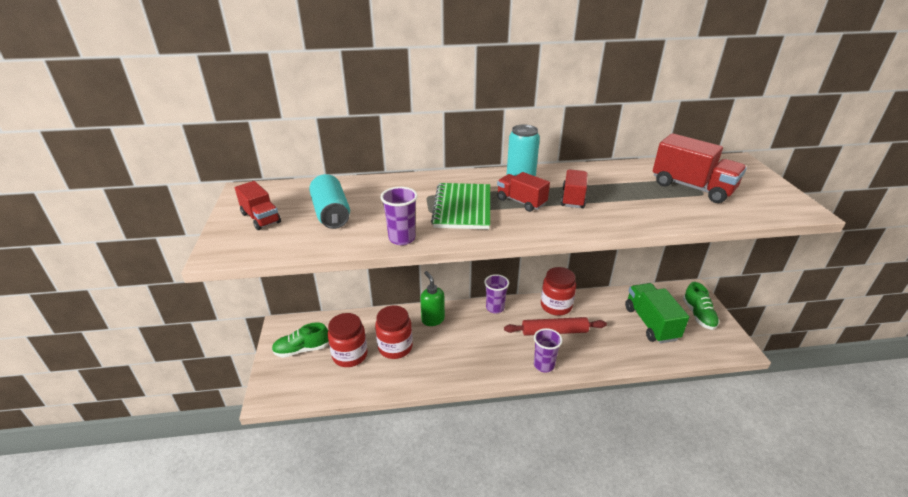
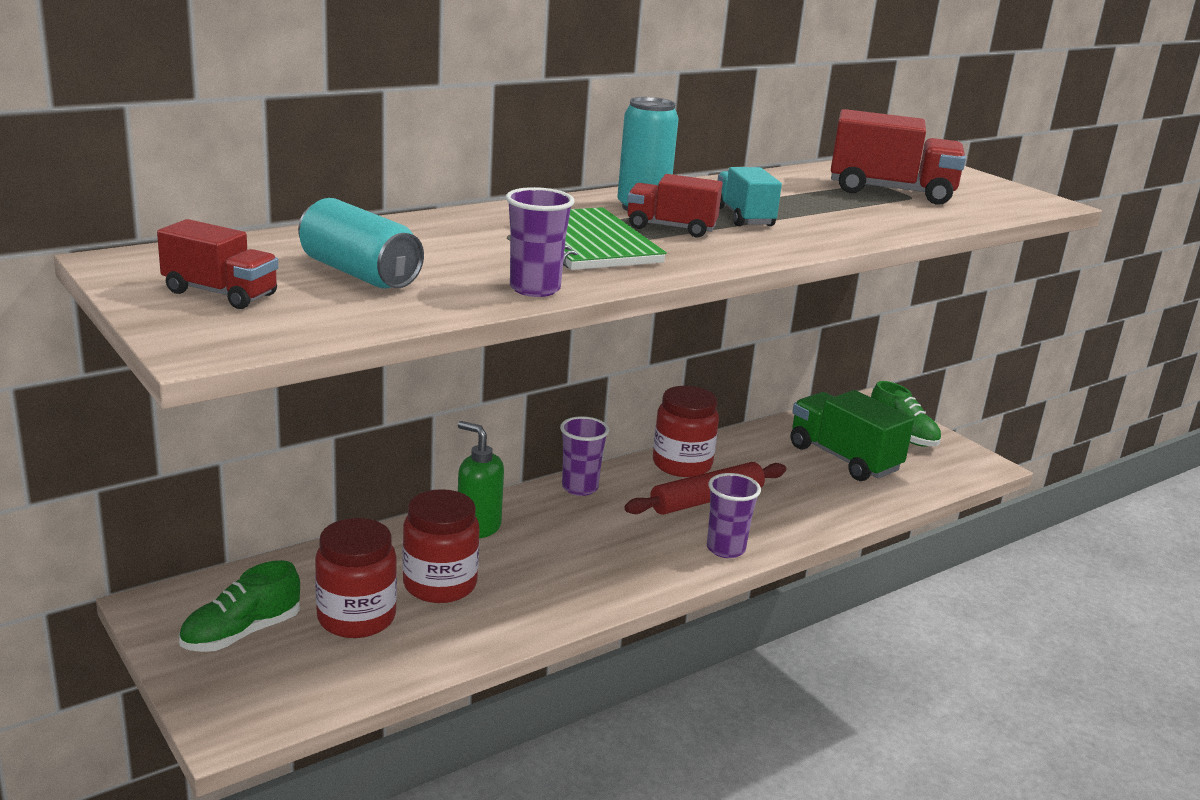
camera: 30 degrees left, 10 degrees down
(573, 198) = (744, 217): red truck -> turquoise truck

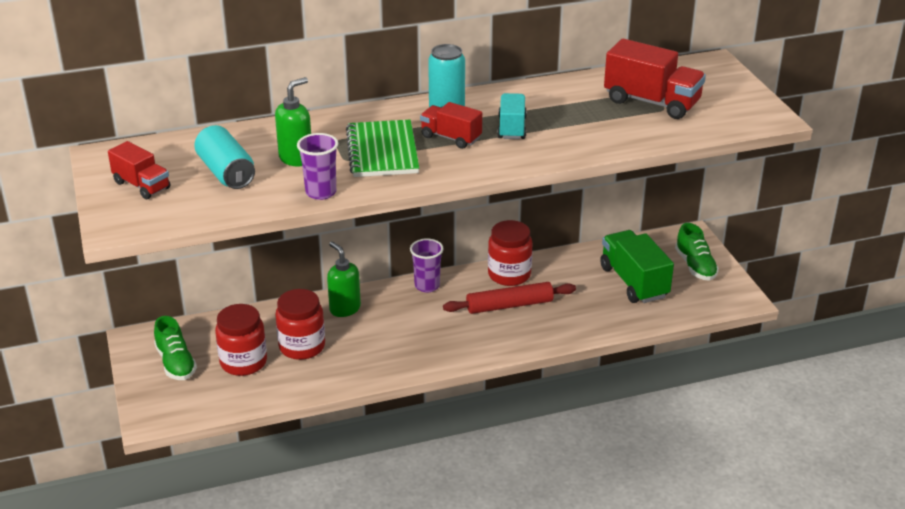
camera: 20 degrees right, 10 degrees up
(241, 633) = (176, 363): green shoe -> green shoe turned 90 degrees counterclockwise
(462, 255) = (296, 158): none -> green soap dispenser
(725, 549) = (499, 344): purple cup -> none

